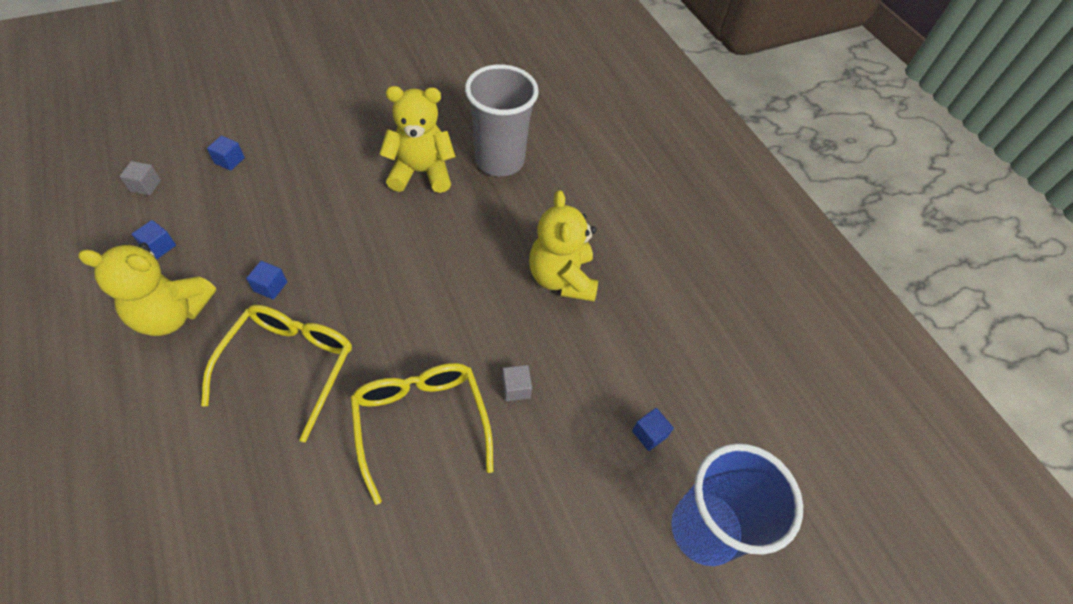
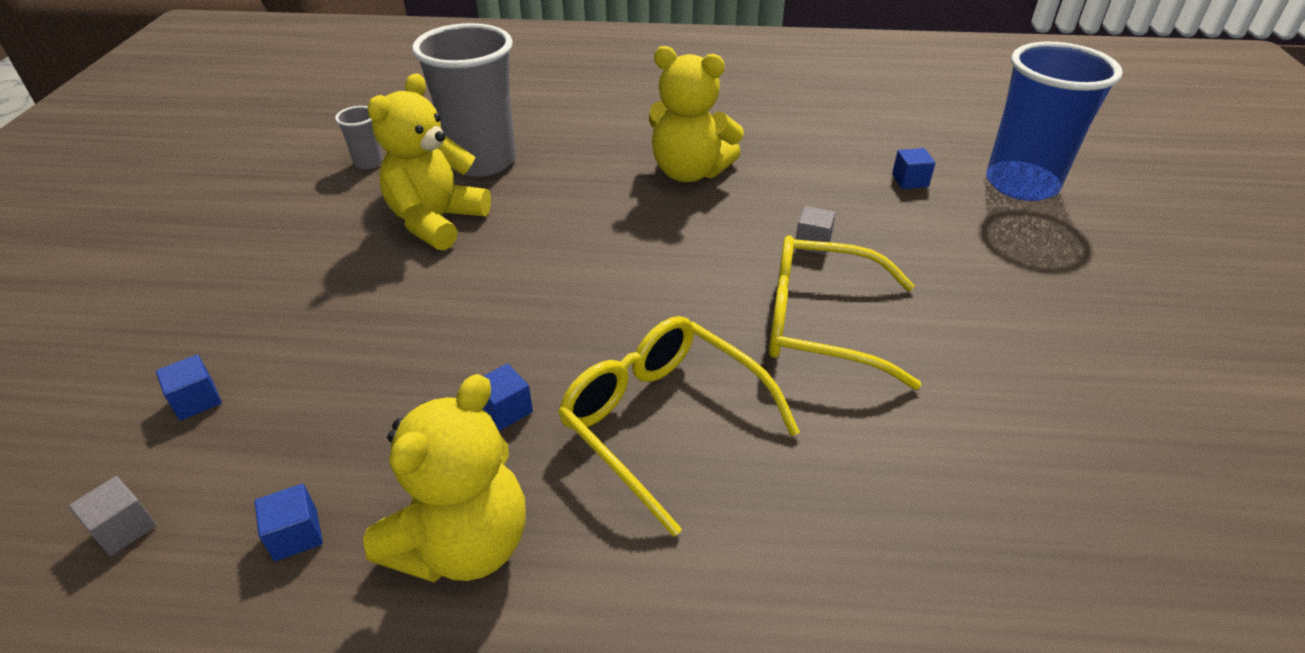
camera: 55 degrees left, 15 degrees down
(462, 110) = (369, 163): none -> grey cup

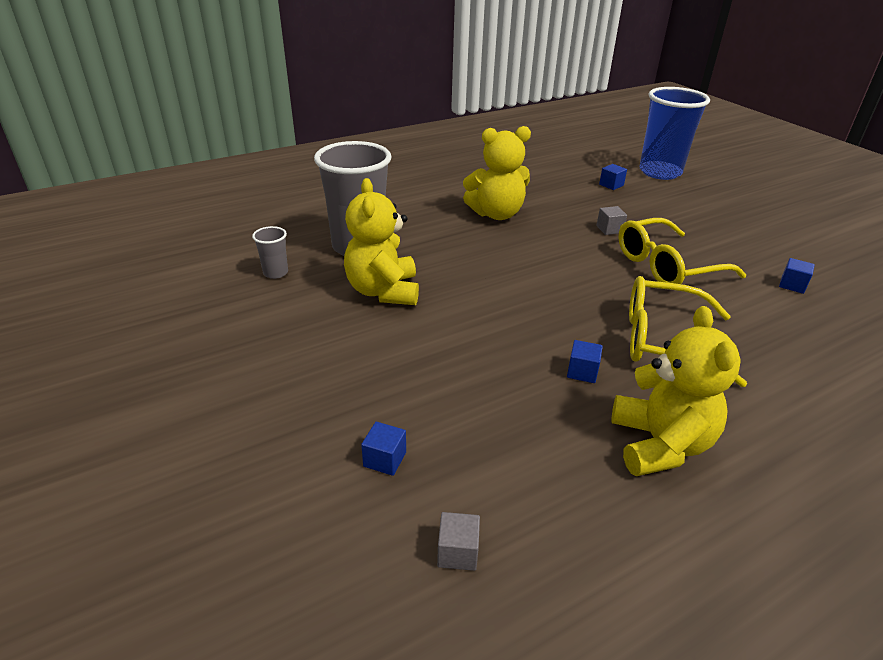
camera: 35 degrees left, 5 degrees down
(296, 535) = (569, 491): blue cube -> blue cube (792, 285)

